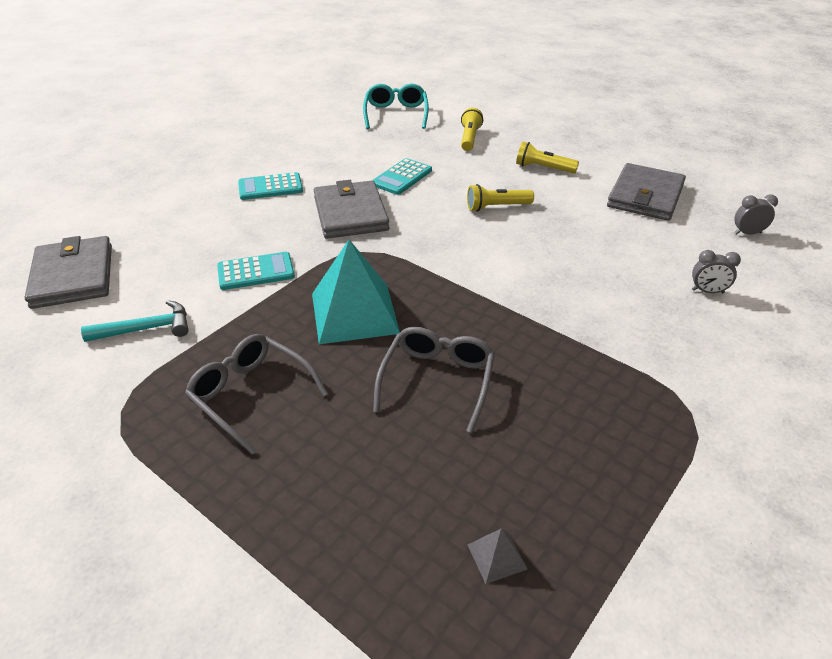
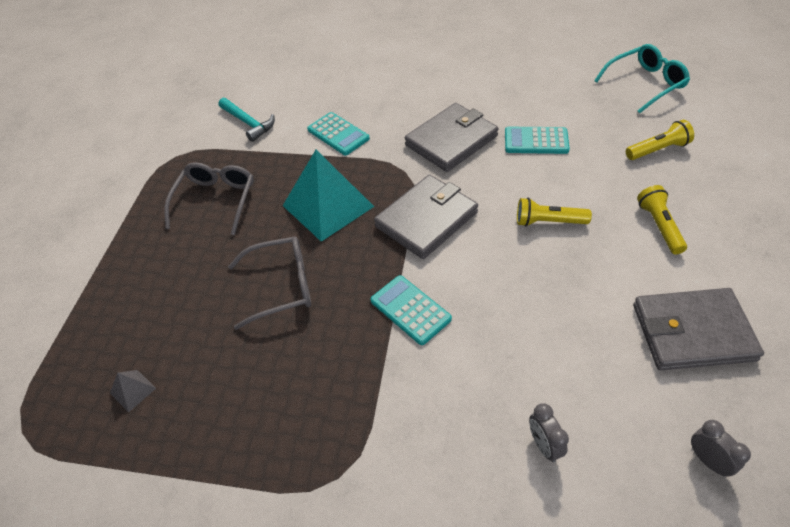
camera: 65 degrees right, 10 degrees up
(73, 276) = (276, 65): grey wallet -> grey wallet (426, 219)
(270, 187) = (448, 82): turquoise calculator -> turquoise calculator (410, 310)
(496, 207) = (548, 222): yellow flashlight -> yellow flashlight turned 45 degrees counterclockwise

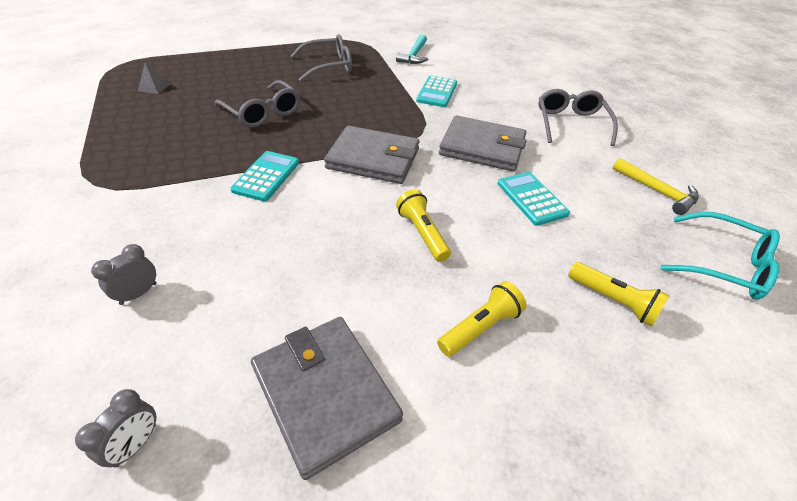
camera: 55 degrees right, 5 degrees down
(327, 206) = (355, 109): turquoise pyramid -> none
(448, 73) = (570, 123): none -> grey glasses
(560, 72) = (657, 191): none -> yellow hammer

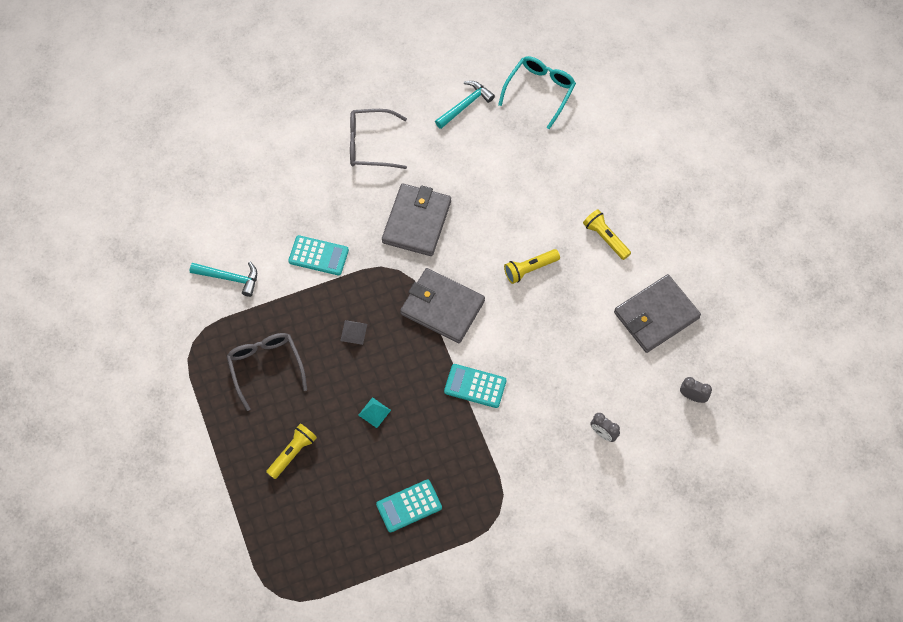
camera: 90 degrees left, 20 degrees up
(154, 87) = (330, 534): grey pyramid -> grey pyramid (353, 332)
(263, 113) = (374, 412): grey glasses -> turquoise pyramid
(373, 159) = (442, 307): grey wallet -> grey wallet turned 75 degrees counterclockwise
(531, 198) = (483, 193): turquoise calculator -> turquoise calculator (409, 506)
(613, 301) = (577, 163): yellow flashlight -> yellow flashlight (293, 453)
(657, 191) = (465, 105): yellow hammer -> turquoise hammer

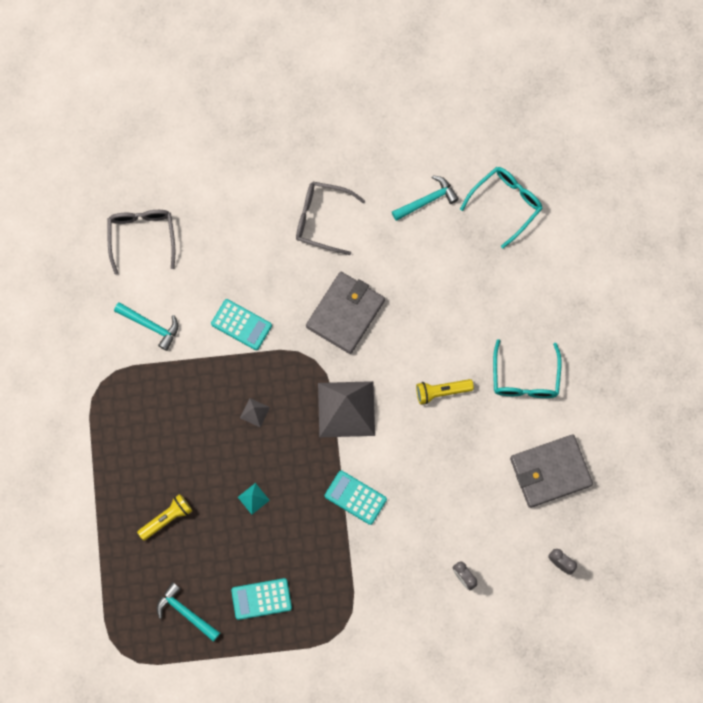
camera: 15 degrees right, 10 degrees up
(265, 366) = (163, 425): grey glasses -> grey glasses (142, 236)
(335, 539) = (185, 612): none -> turquoise hammer
(442, 307) = (346, 409): grey wallet -> grey pyramid
(605, 238) = (525, 378): yellow flashlight -> turquoise glasses

